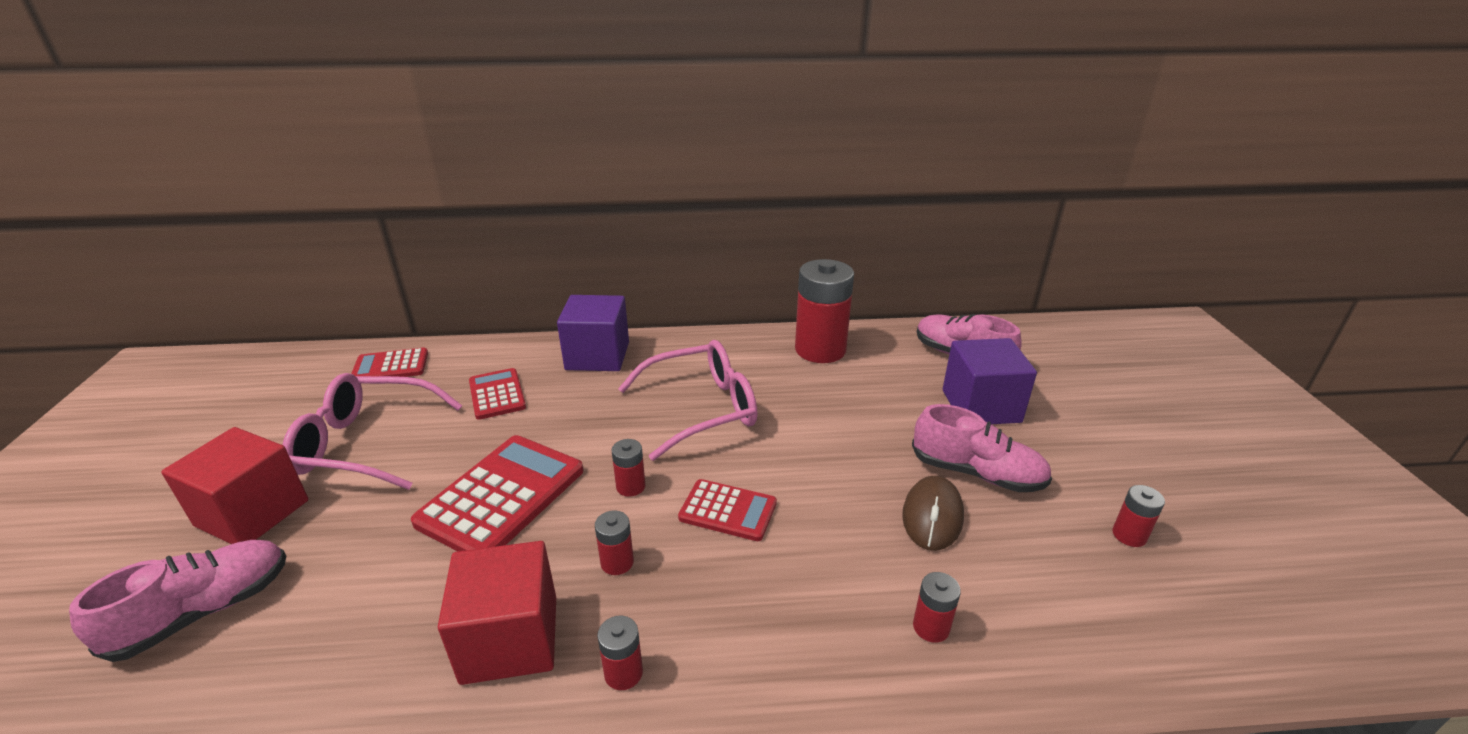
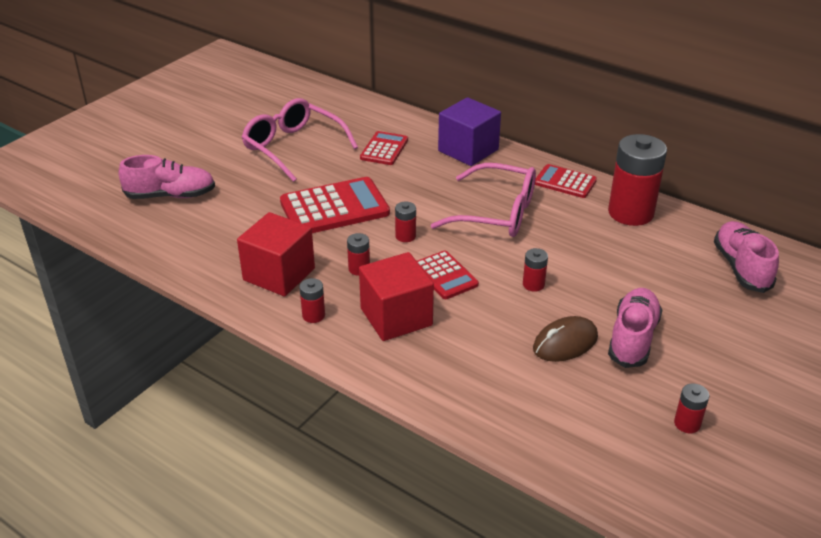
camera: 40 degrees right, 5 degrees up
(252, 513) = (218, 160): red cube -> red cube (396, 317)
(390, 366) = (341, 105): red calculator -> red calculator (565, 182)
(931, 627) = (486, 387): red battery -> red battery (533, 284)
(976, 473) = (632, 338): pink shoe -> pink shoe turned 135 degrees counterclockwise
(981, 406) = (702, 305): purple cube -> none

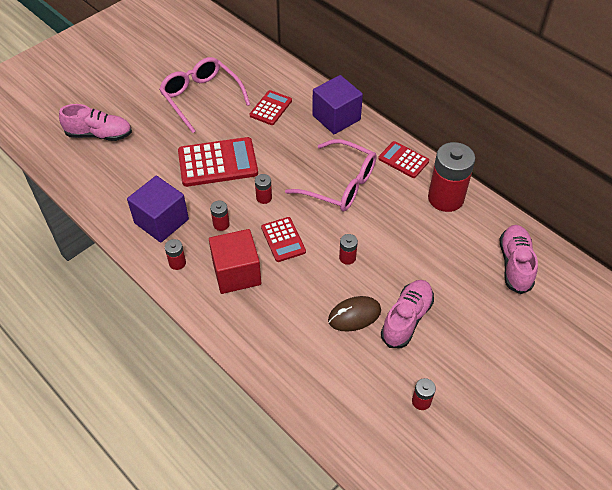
camera: 10 degrees right, 15 degrees up
(279, 274) = (161, 221): red cube -> purple cube

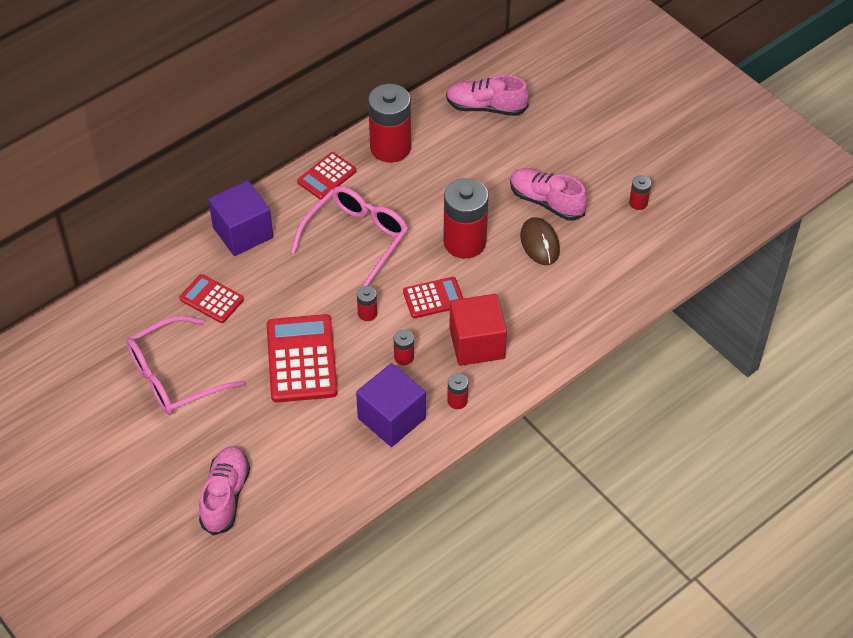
camera: 85 degrees left, 0 degrees up
(347, 257) = (464, 242): red battery -> red battery, size x2.27

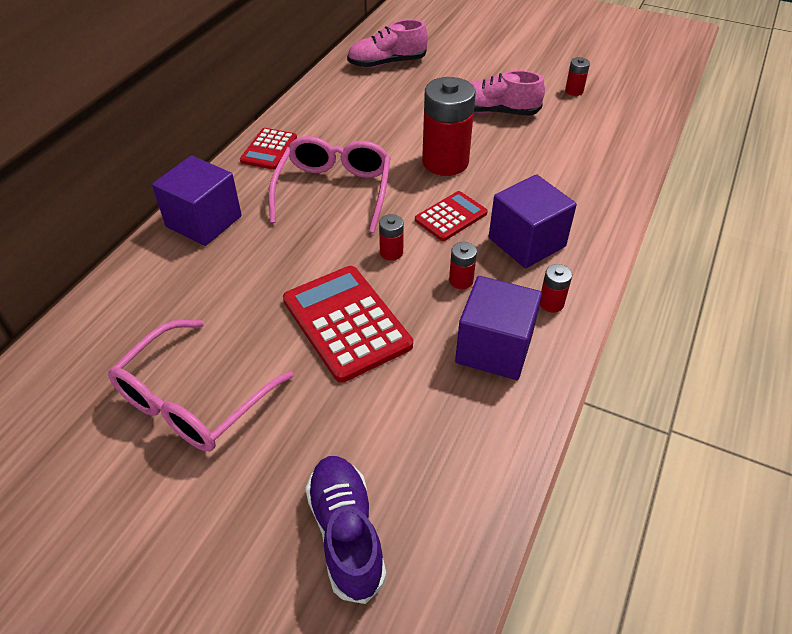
camera: 25 degrees left, 5 degrees down
(211, 299) = (200, 297): red calculator -> none
(225, 496) = (346, 533): pink shoe -> purple shoe
(390, 147) = (319, 112): red battery -> none
(477, 343) = (526, 242): red cube -> purple cube
(539, 243) = (516, 143): brown mouse -> none

